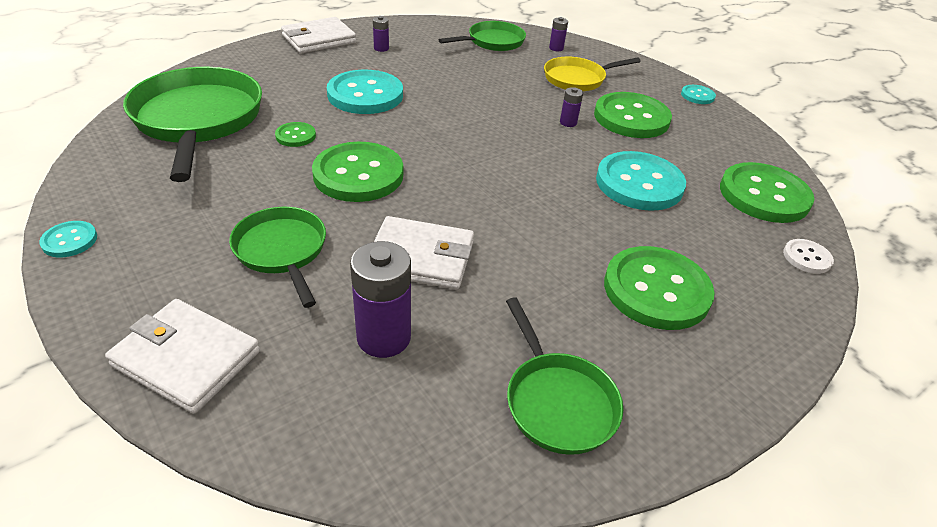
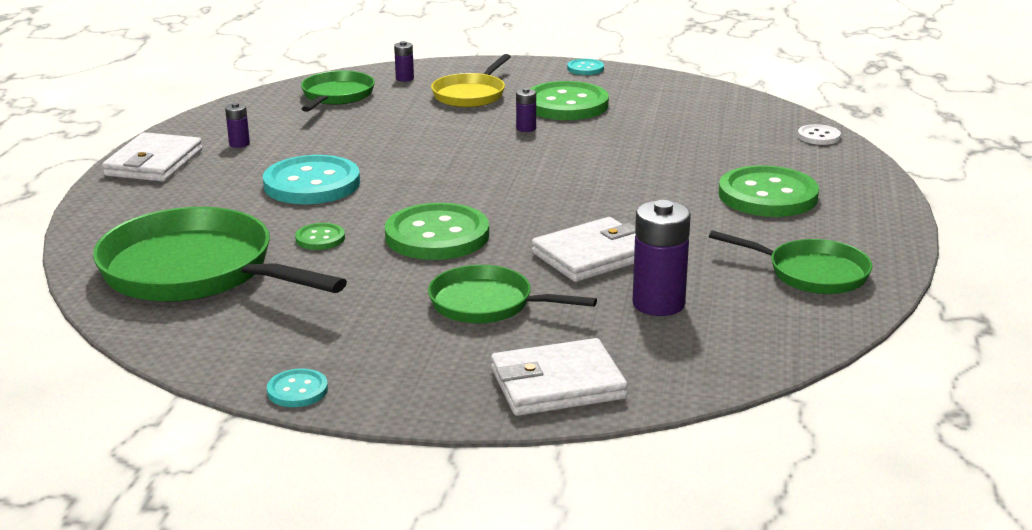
camera: 40 degrees left, 15 degrees down
(639, 183) = (650, 144): turquoise button -> none
(764, 195) = (739, 114): green button -> none

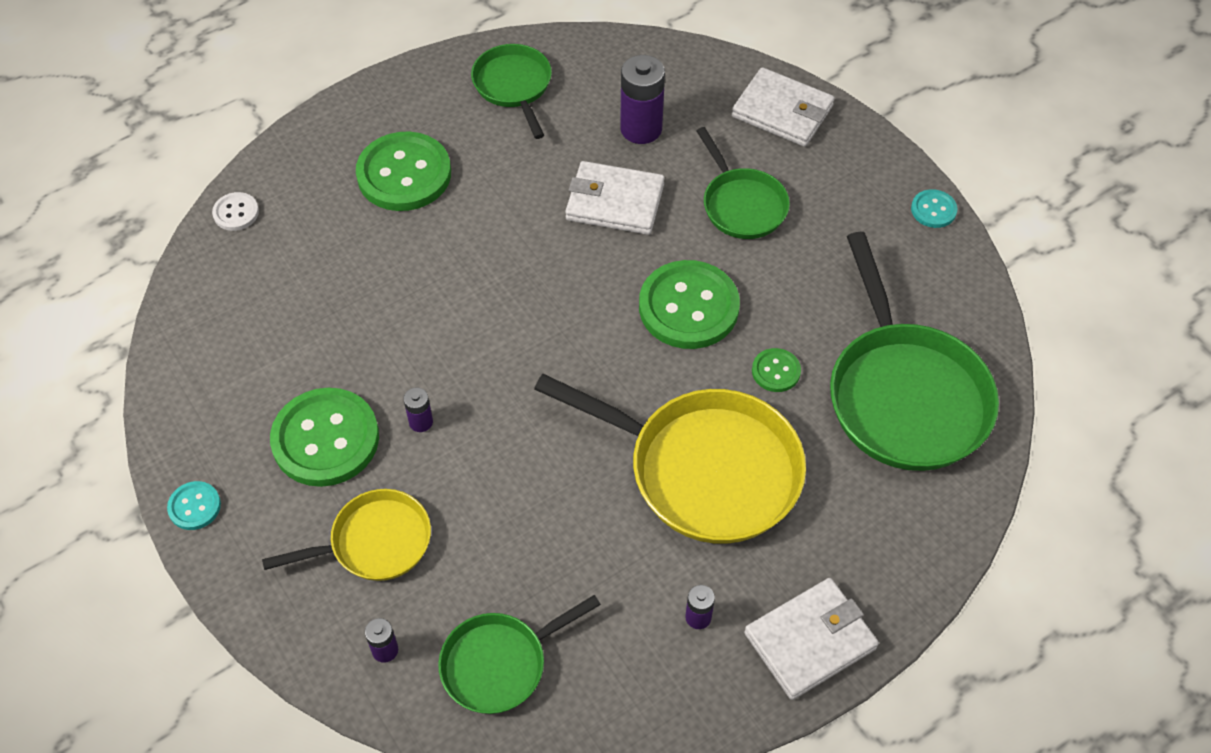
camera: 135 degrees left, 30 degrees up
(312, 184) = (704, 470): turquoise button -> yellow pan

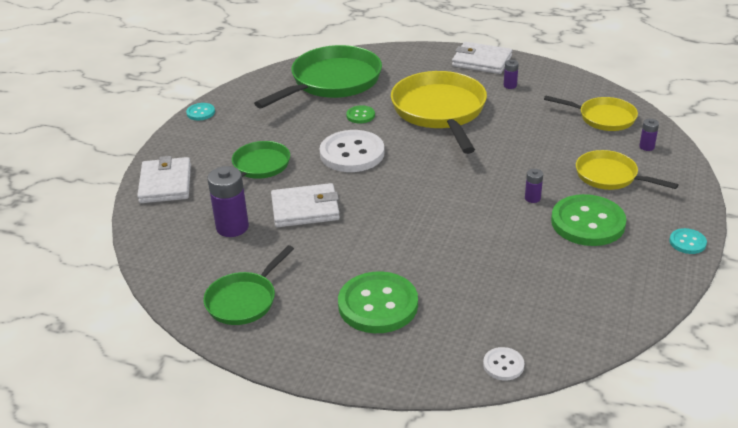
camera: 125 degrees left, 20 degrees down
(500, 664) = (603, 118): green pan -> yellow pan
(615, 202) = (305, 209): white wallet -> white wallet turned 75 degrees counterclockwise
(688, 307) = (352, 153): green button -> white button

